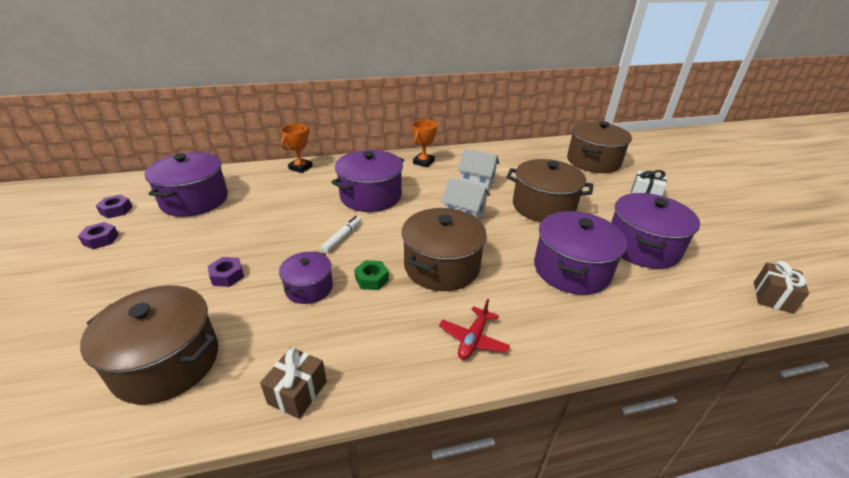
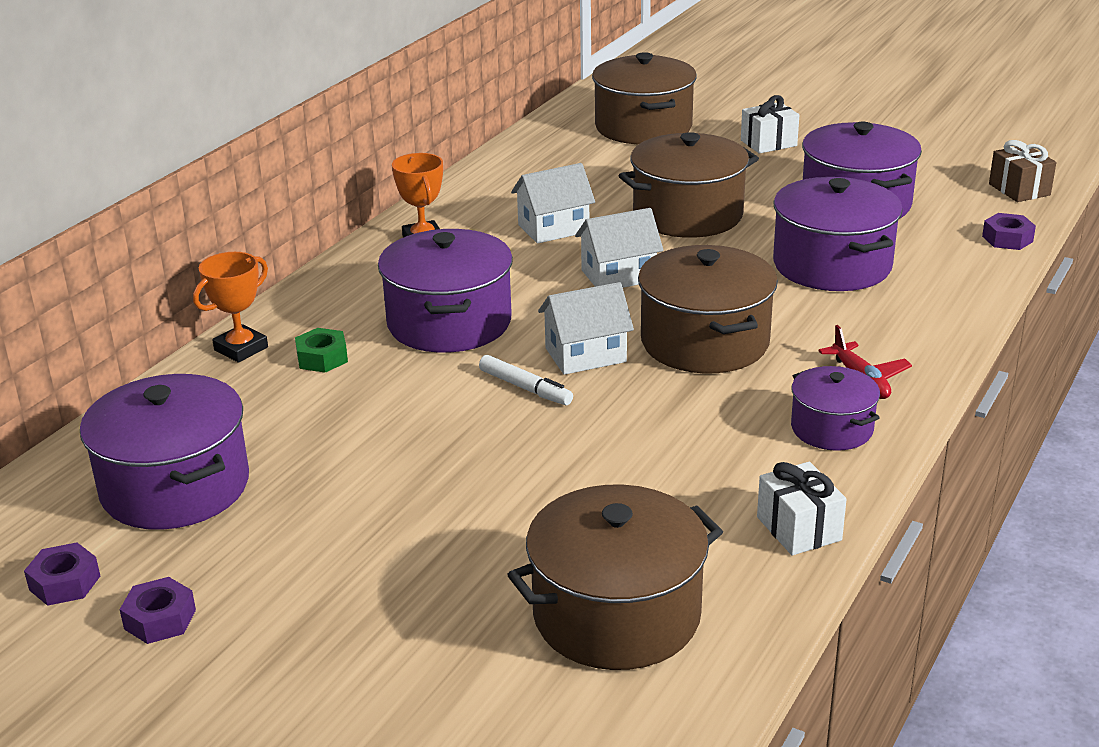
camera: 45 degrees left, 5 degrees down
(227, 276) = (478, 515): purple nut -> purple nut (1007, 239)
(297, 392) = (799, 528): brown gift -> white gift
(300, 167) = (241, 349): orange trophy -> orange trophy turned 60 degrees clockwise
(309, 288) = (608, 456): purple pot -> purple pot (831, 428)
(342, 237) = (525, 388): white marker -> white marker turned 150 degrees clockwise
(372, 279) = (658, 402): green nut -> green nut (322, 358)
(387, 239) = (585, 355): none -> white house

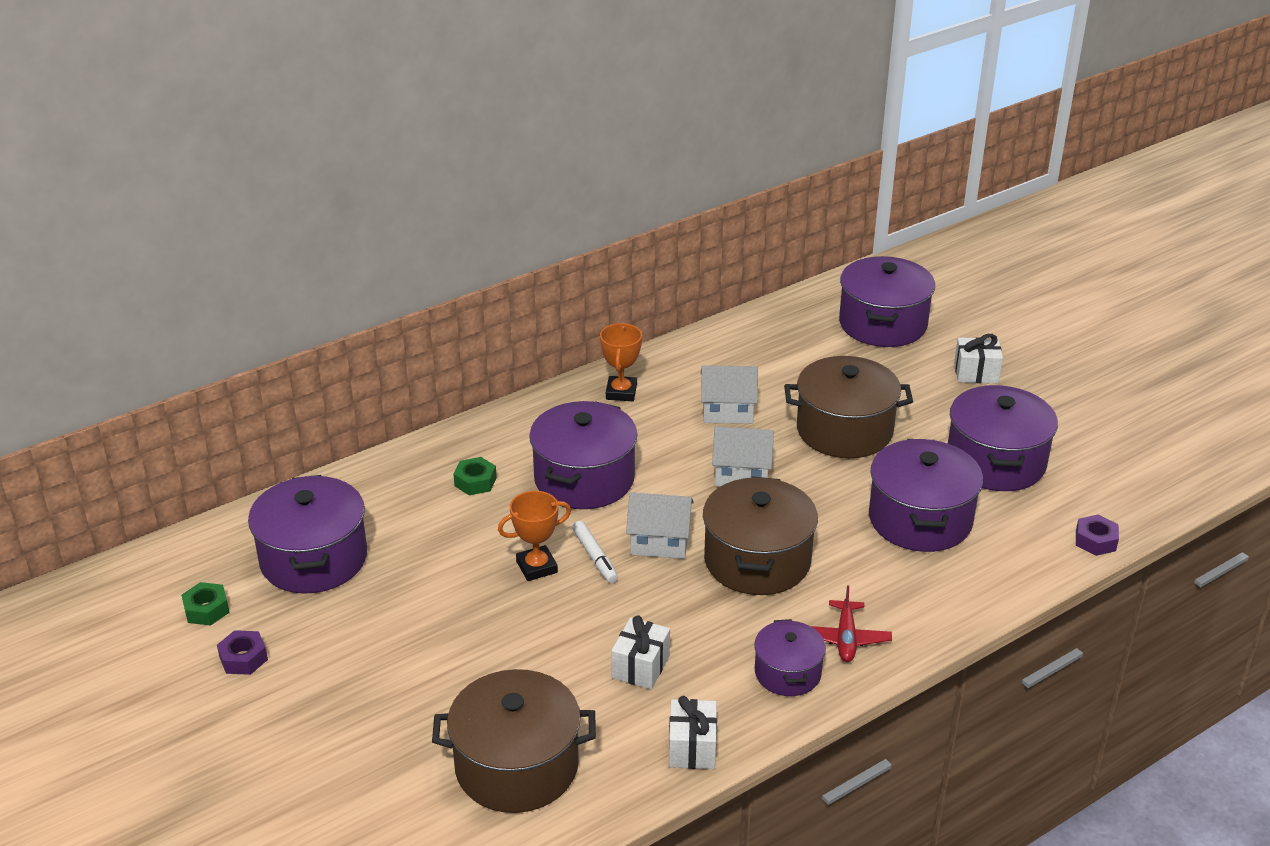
camera: 25 degrees right, 5 degrees up
(65, 583) = (206, 609): purple nut -> green nut
(241, 349) = (427, 455): orange trophy -> orange trophy (537, 567)
(643, 127) = (882, 324): brown pot -> purple pot
(670, 472) = (640, 667): none -> white gift
(1019, 189) = (1156, 491): brown gift -> none

